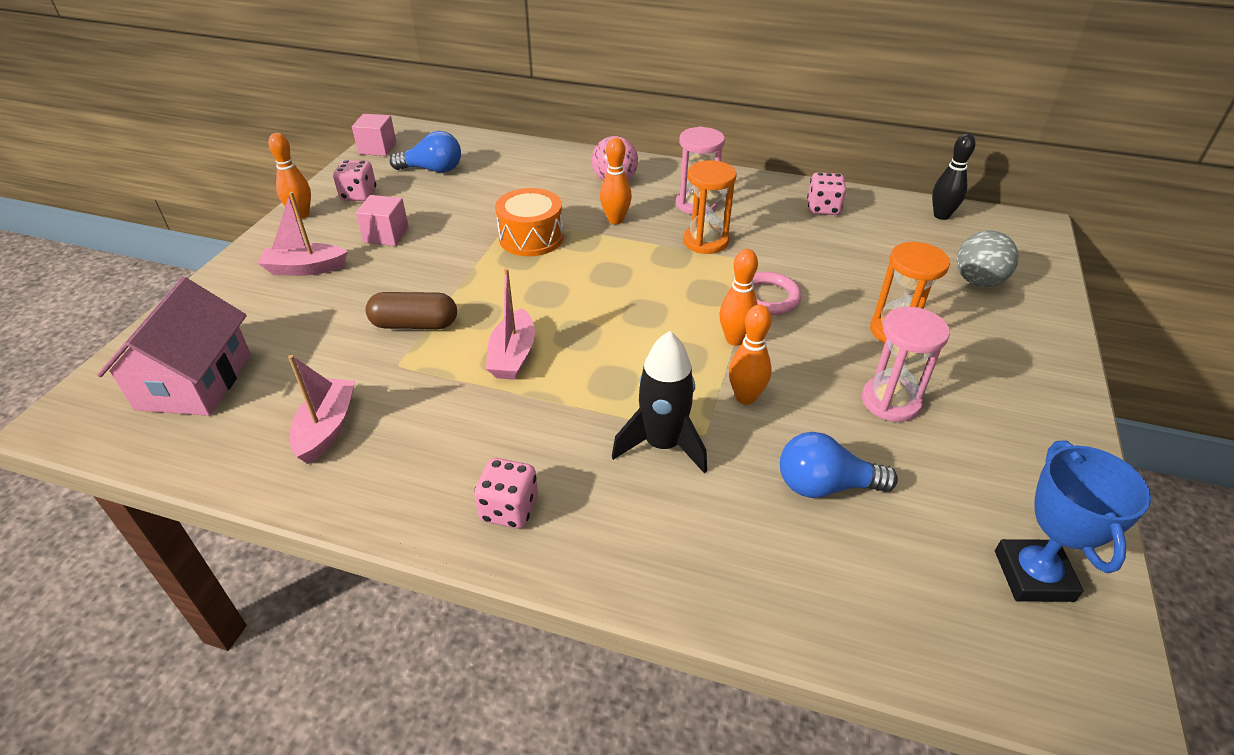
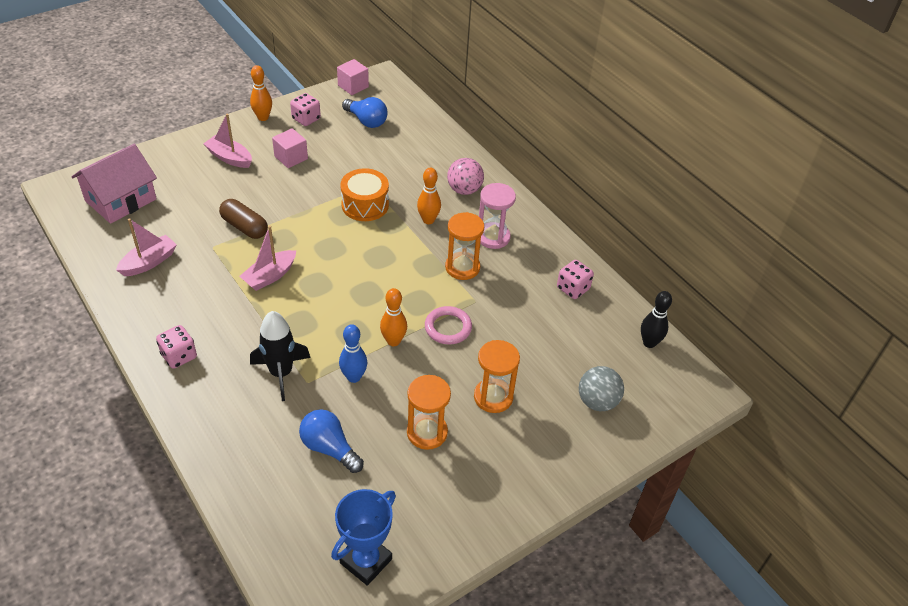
camera: 35 degrees right, 5 degrees up
(745, 397) = (354, 377): orange bowling pin -> blue bowling pin
(890, 401) = (427, 432): pink hourglass -> orange hourglass

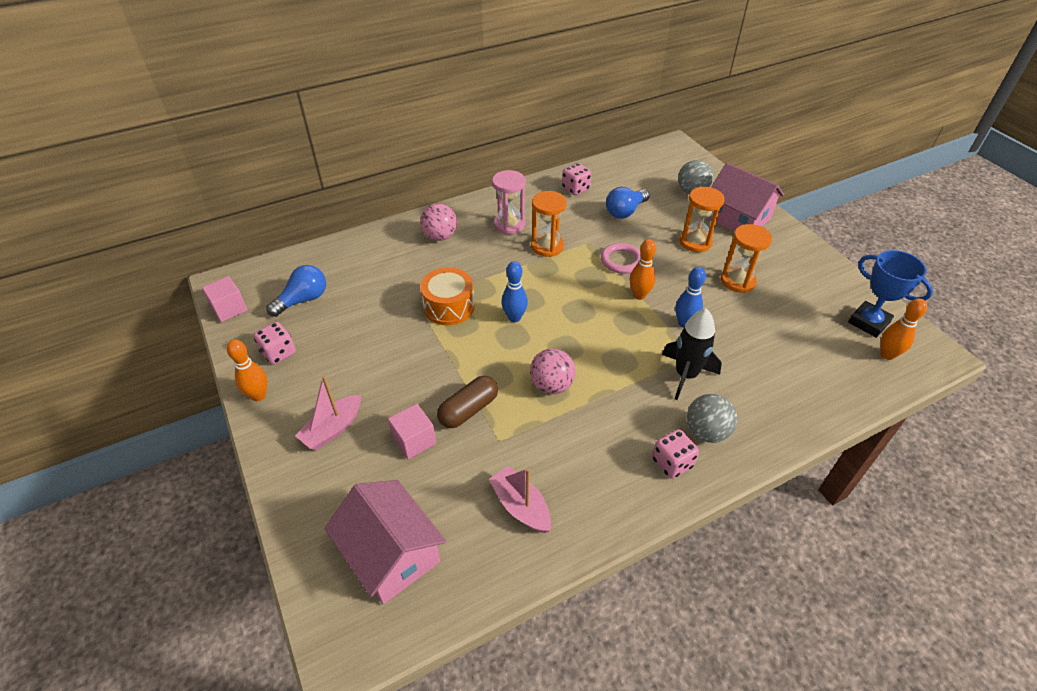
camera: 80 degrees left, 0 degrees up
(211, 384) = (706, 432): none -> grey ball
(270, 276) = (551, 385): pink boat -> pink ball
(291, 157) = (351, 367): pink cube -> pink cube (414, 440)
(329, 448) = (766, 341): blue light bulb -> blue light bulb (625, 211)
(353, 248) = (514, 318): none -> blue bowling pin
(428, 220) = (480, 263): orange bowling pin -> orange bowling pin (887, 355)
(551, 446) = (738, 218): none -> pink house
(649, 343) = (632, 161): black bowling pin -> none

